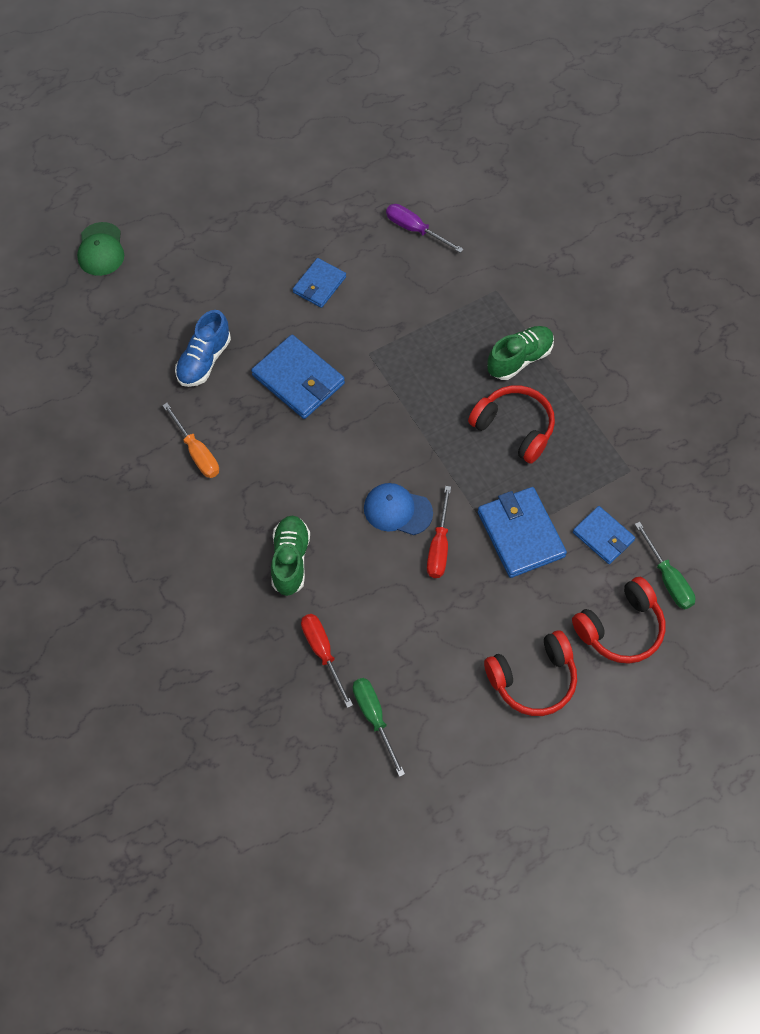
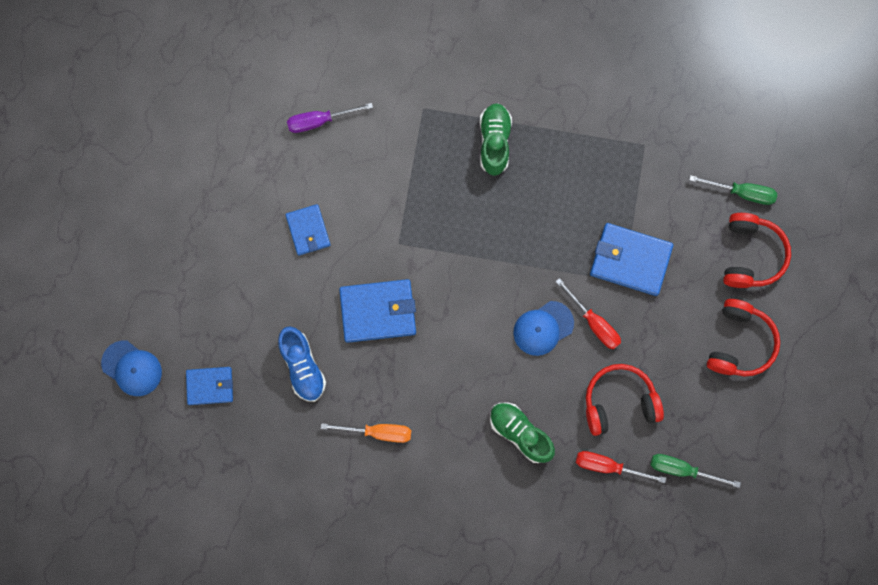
camera: 50 degrees left, 15 degrees up
(101, 249) = (132, 368): green cap -> blue cap
(514, 428) = (546, 194): red headphones -> red headphones (619, 402)
(603, 536) = (677, 207): blue wallet -> blue wallet (210, 386)

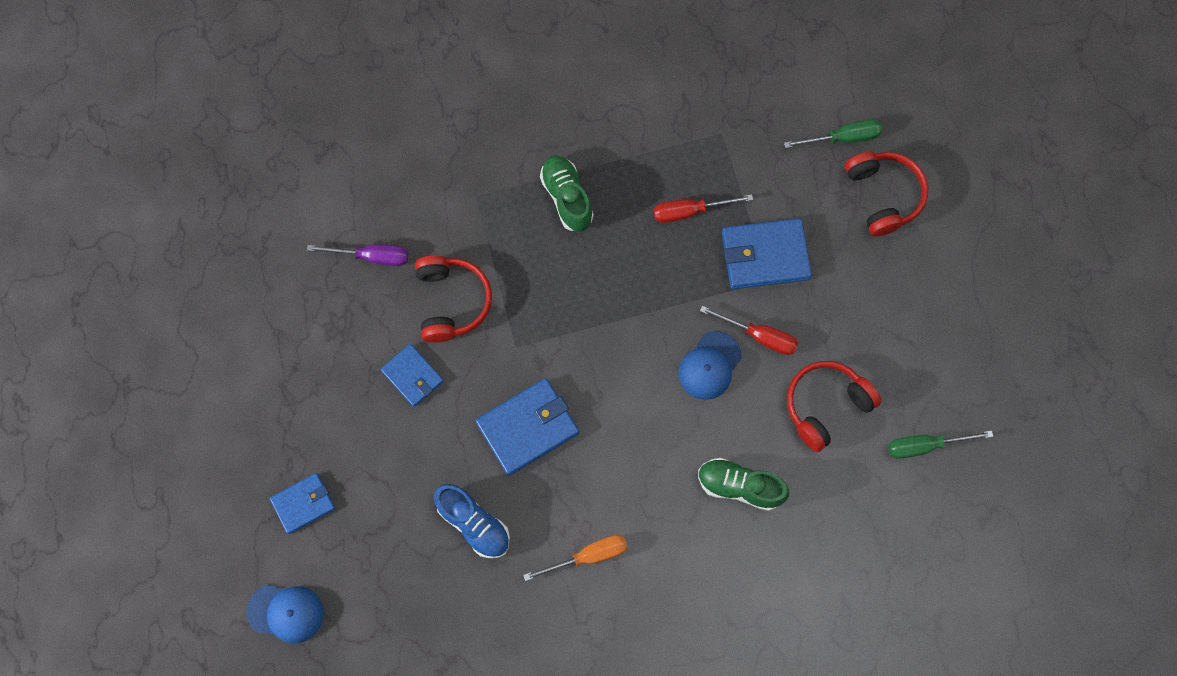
camera: 25 degrees left, 5 degrees down
(210, 386) = (382, 592): blue wallet -> blue wallet (303, 504)
(319, 121) = (372, 256): purple screwdriver -> purple screwdriver turned 135 degrees counterclockwise
(608, 466) = (847, 478): red screwdriver -> red screwdriver (689, 211)
(739, 343) = (916, 289): red headphones -> red headphones (451, 302)

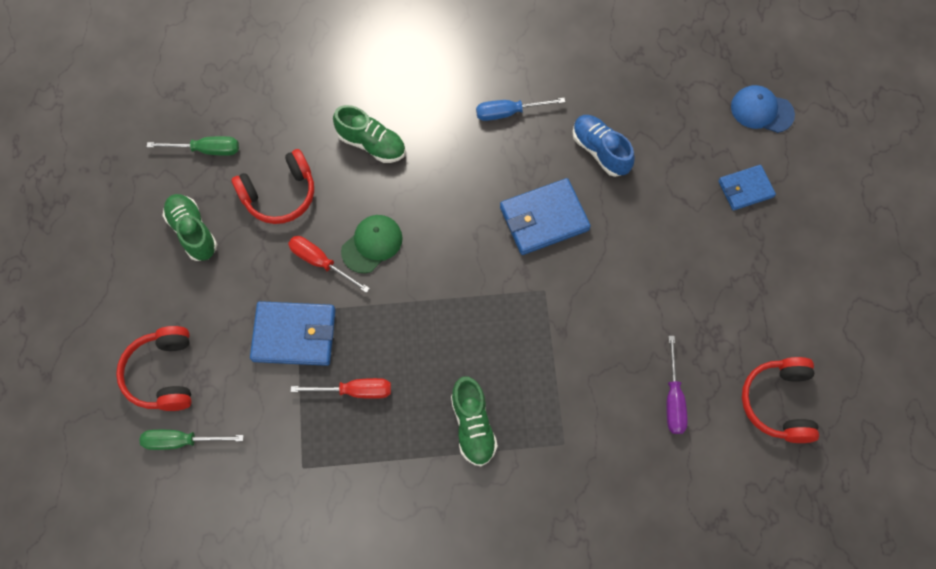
camera: 170 degrees left, 5 degrees down
(372, 256) = (673, 398): purple screwdriver -> purple screwdriver turned 105 degrees counterclockwise
(412, 376) = (642, 279): blue wallet -> none
(451, 302) = (599, 341): red headphones -> red headphones (778, 403)
(588, 556) = (508, 112): orange screwdriver -> blue screwdriver
(709, 366) = (372, 244): blue cap -> green cap
(906, 346) = (193, 232): none -> green shoe

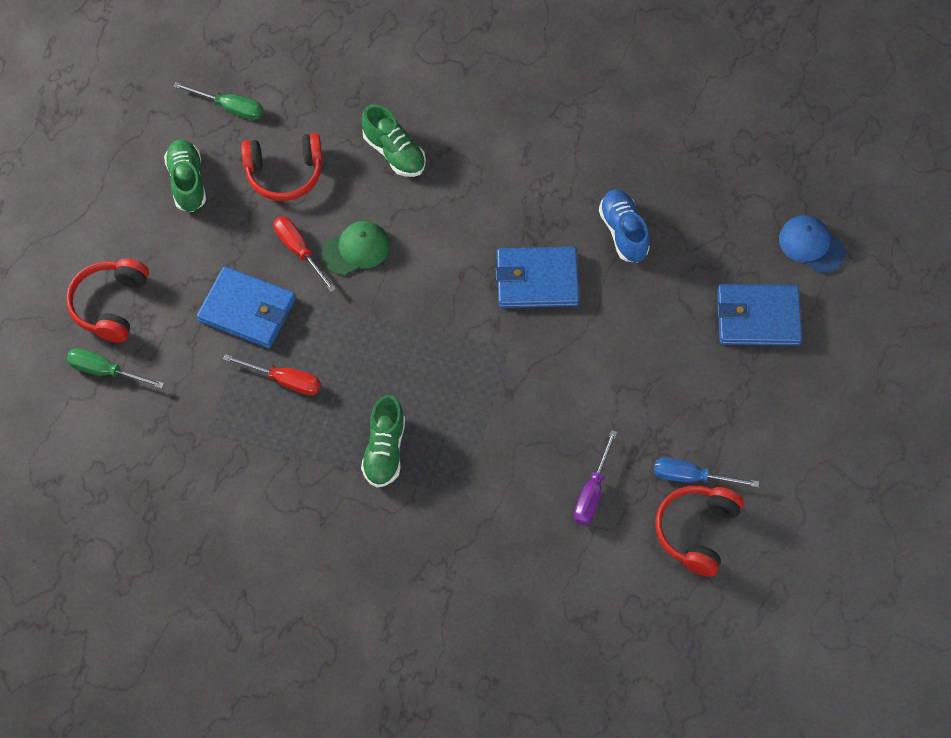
camera: 20 degrees right, 5 degrees down
(508, 112) = (545, 165): blue screwdriver -> blue screwdriver (691, 477)
(745, 189) = (758, 317): blue wallet -> blue wallet, size x1.60

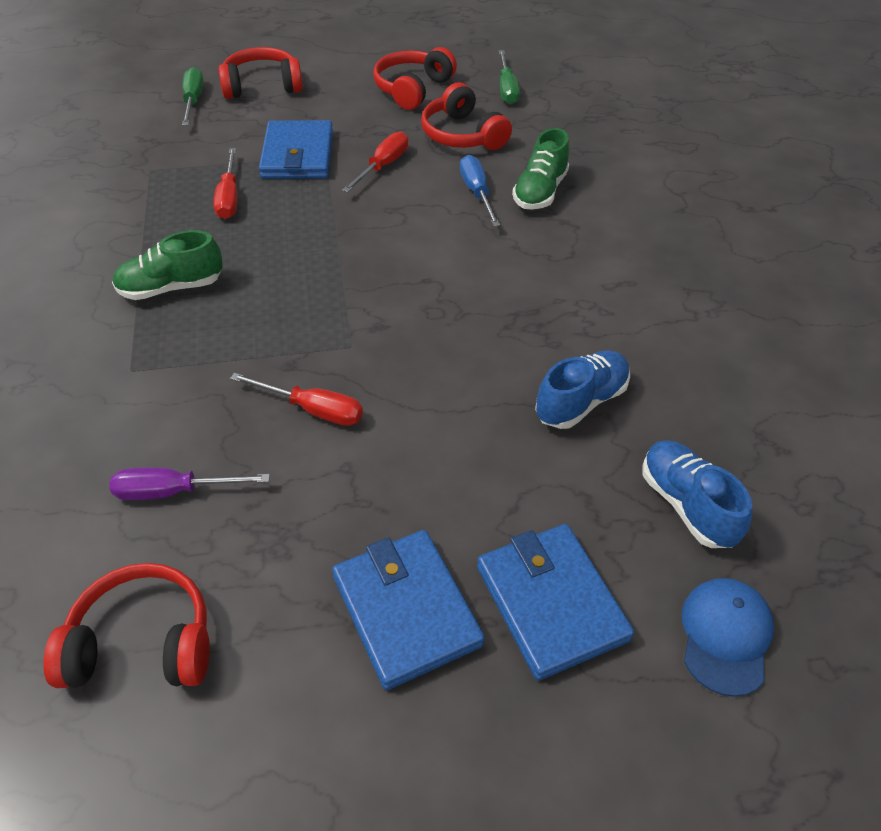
camera: 65 degrees right, 15 degrees down
(187, 182) = (412, 89): green shoe -> red headphones
(356, 249) = (408, 199): green cap -> none
(537, 280) = (459, 343): blue wallet -> blue wallet (406, 610)
(558, 391) = (313, 409): none -> red screwdriver
(691, 477) = (236, 604): blue screwdriver -> blue screwdriver (477, 193)
(725, 217) = (687, 505): none -> blue shoe

